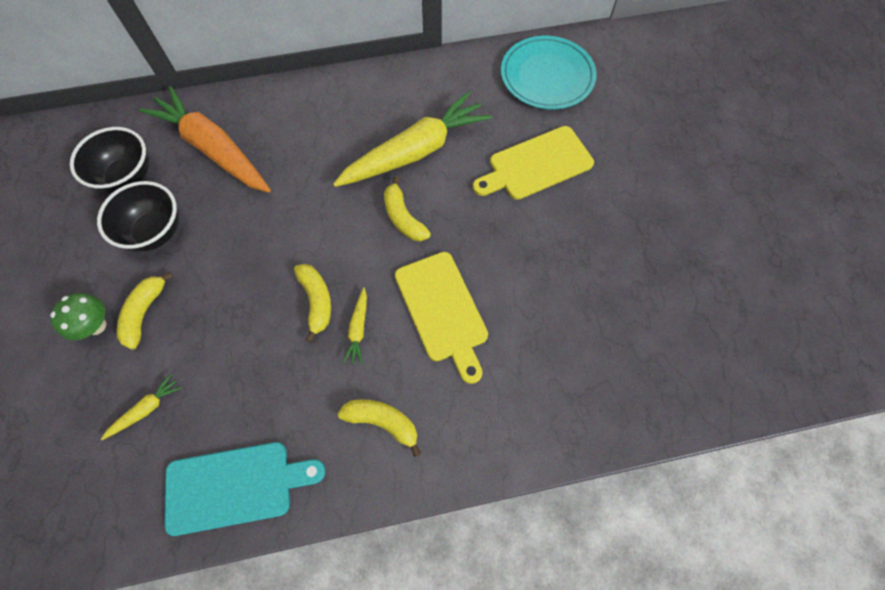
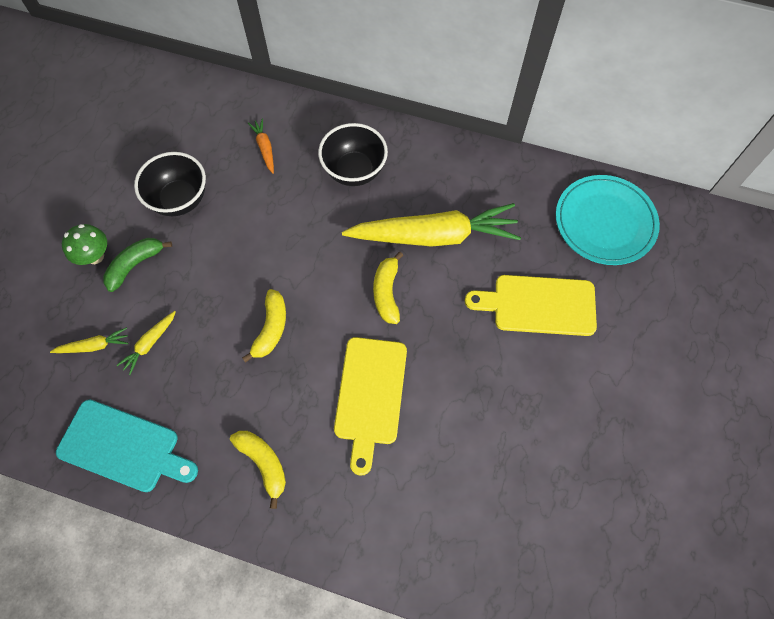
camera: 30 degrees right, 0 degrees up
(127, 177) = (184, 140): black bowl -> black bowl (354, 171)
(145, 313) = (135, 265): yellow banana -> green banana
(213, 149) = (265, 148): orange carrot -> orange carrot, size x0.41
(358, 329) = (290, 372): yellow carrot -> yellow carrot (150, 344)

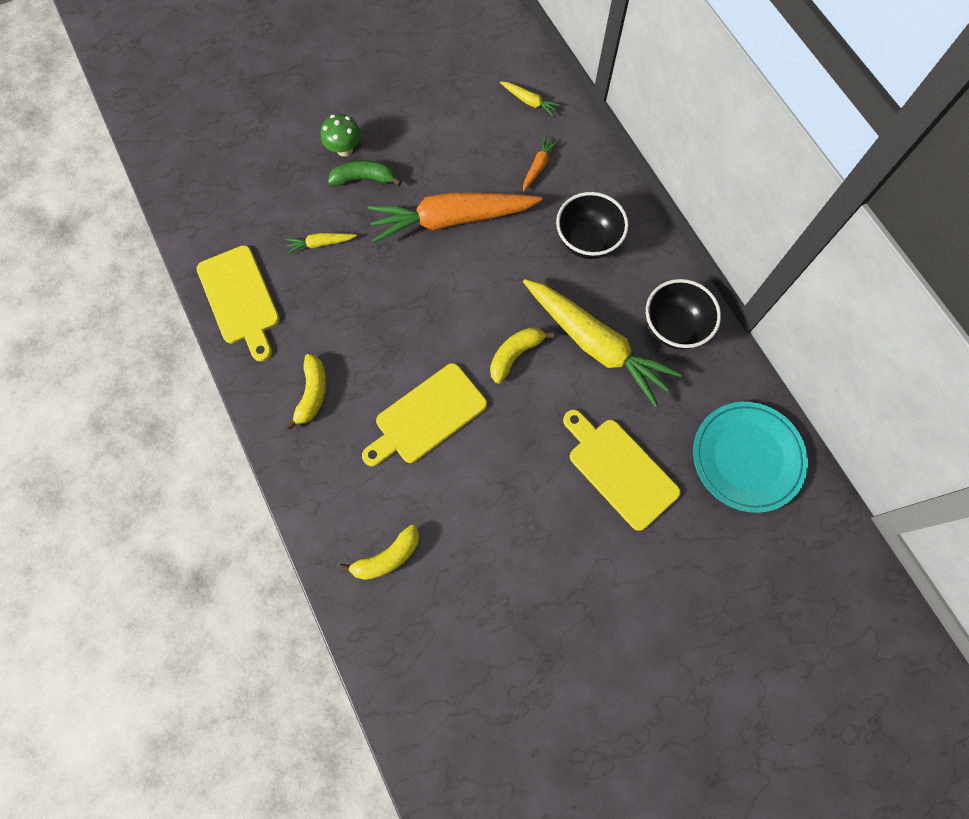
camera: 45 degrees right, 5 degrees up
(94, 346) = (286, 213): yellow carrot -> yellow carrot (529, 101)
(123, 447) = (240, 299): turquoise cutting board -> yellow cutting board
(180, 200) = (439, 156): black bowl -> black bowl (674, 328)
(239, 237) = (452, 219): none -> orange carrot
(271, 328) = (408, 306): yellow banana -> yellow banana (387, 557)

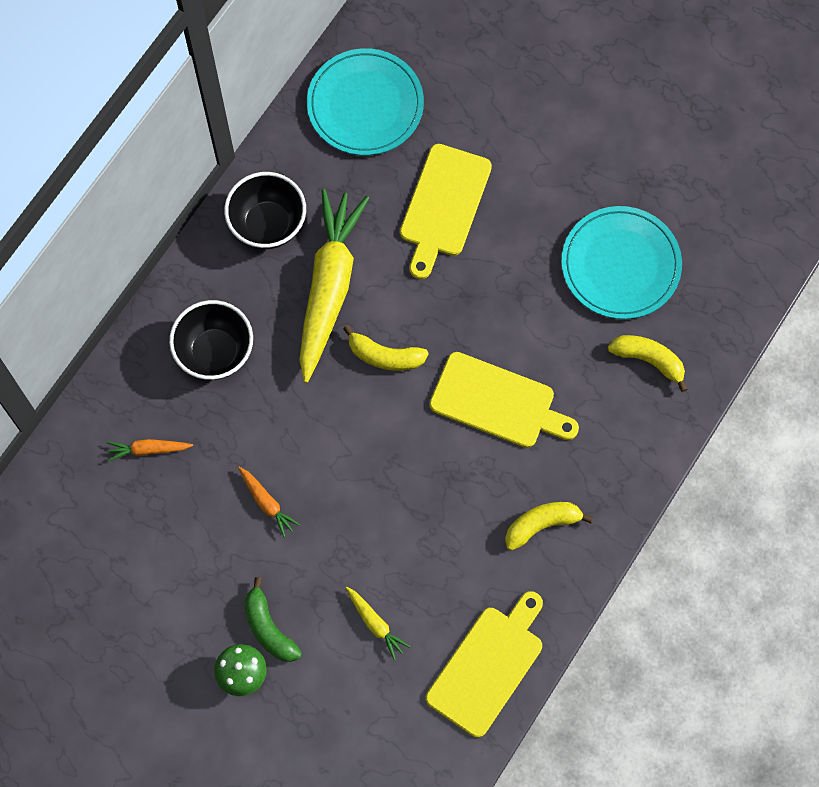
camera: 120 degrees left, 0 degrees up
(452, 219) = (267, 503): orange carrot -> orange carrot, size x0.41
(484, 586) = (620, 265): none -> turquoise plate
(529, 101) = (64, 505): yellow carrot -> none

